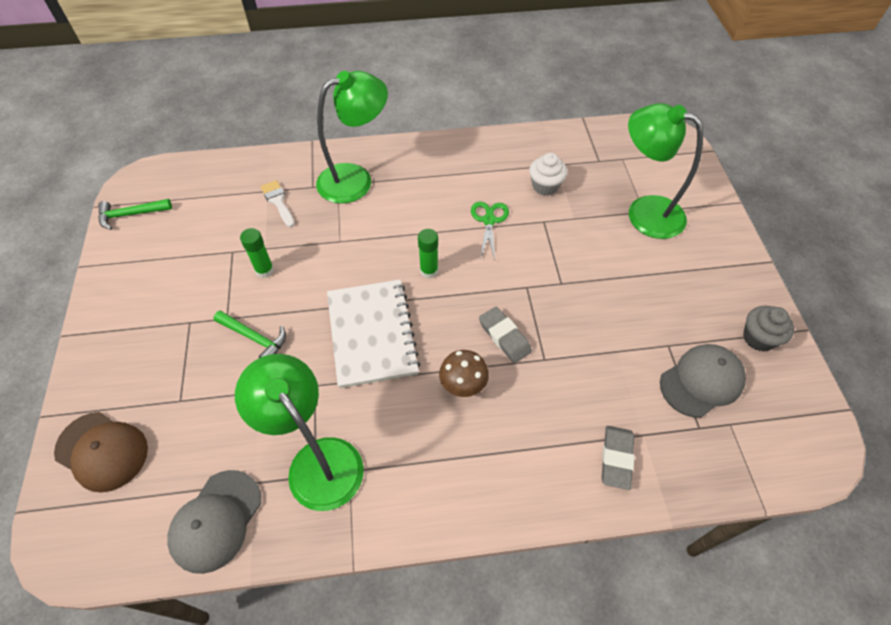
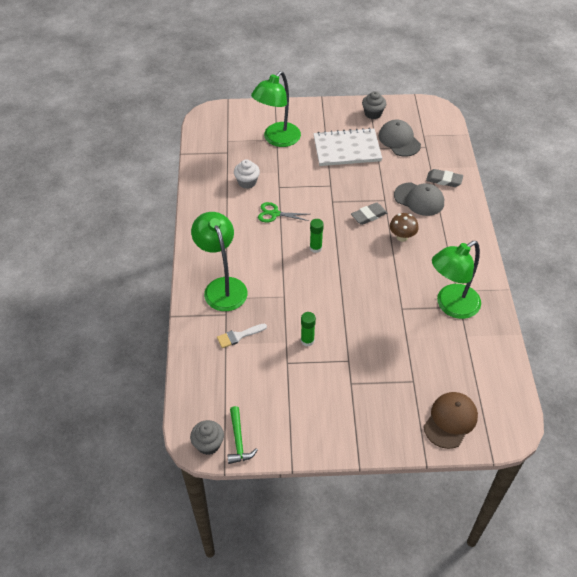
camera: 85 degrees left, 5 degrees down
(133, 190) = (208, 444): none -> grey cupcake
(216, 520) = (490, 353): grey cap -> grey cap (419, 199)
(254, 338) = (365, 343): green hammer -> none
(371, 334) = (364, 279): white notebook -> white notebook (347, 149)

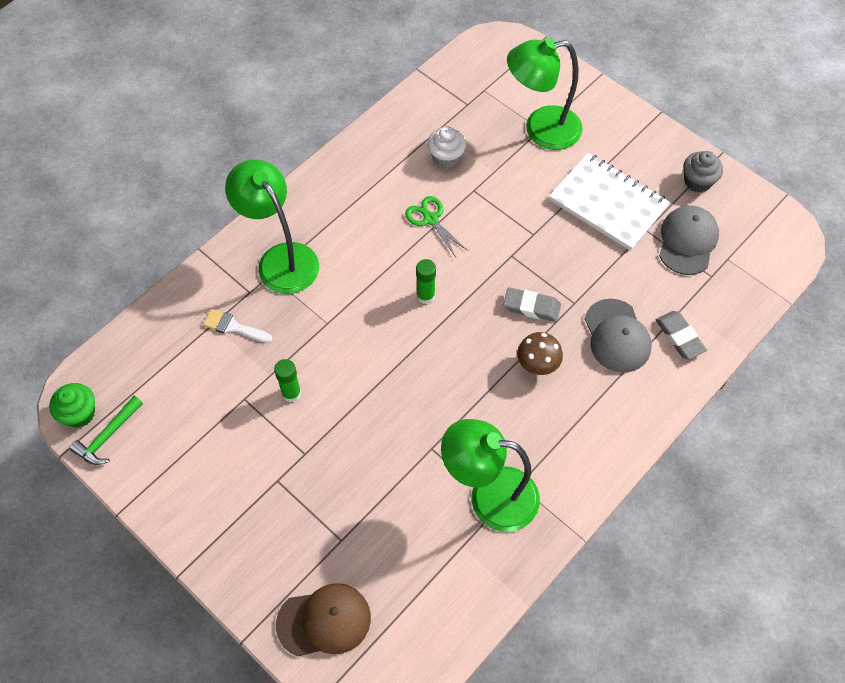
camera: 45 degrees right, 10 degrees up
(208, 444) = (79, 413): grey cupcake -> green cupcake
(222, 287) = (281, 259): green lamp -> green lamp turned 60 degrees counterclockwise

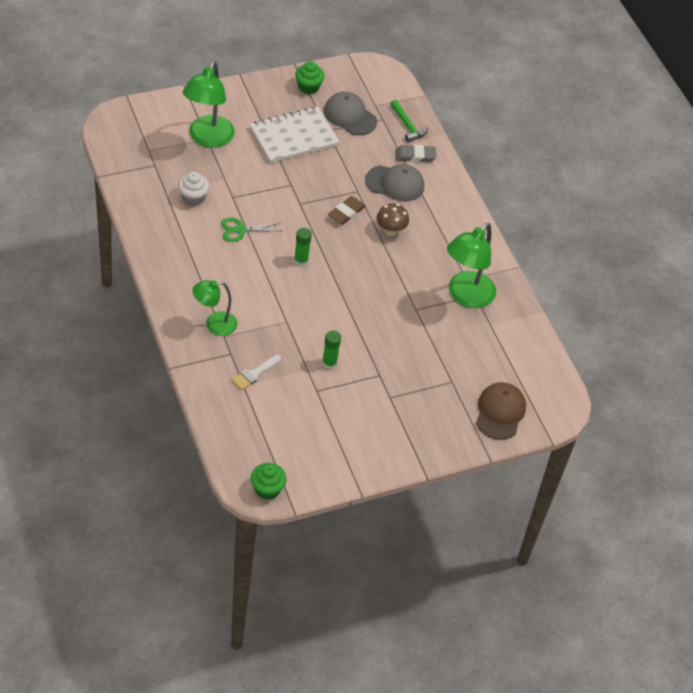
camera: 70 degrees left, 10 degrees down
(108, 436) = (296, 478): green hammer -> green hammer (407, 126)
(281, 259) = (214, 324): green lamp -> green lamp, size x0.62
(531, 307) = (346, 213): grey eraser -> brown eraser
(697, 181) = (308, 87): grey cupcake -> green cupcake

